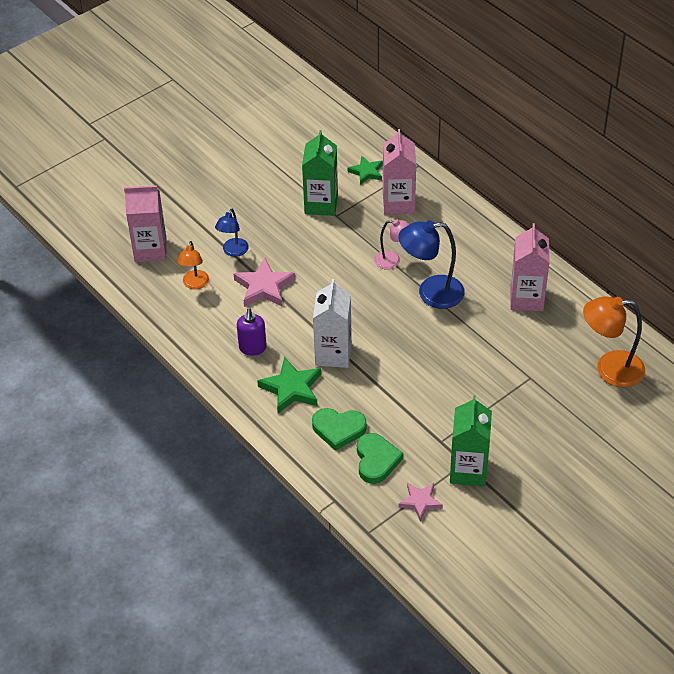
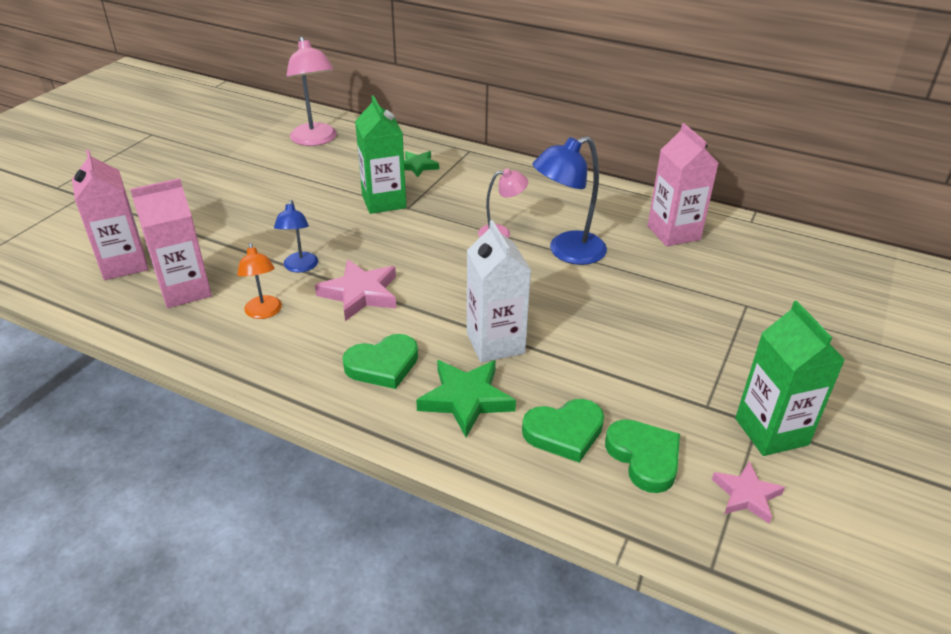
camera: 25 degrees left, 10 degrees down
(252, 348) = (383, 365): purple soap dispenser -> green heart
(298, 120) = (315, 140): none -> pink lamp
(398, 203) = (470, 183): pink carton -> pink carton (124, 264)
(610, 369) = (820, 274): orange lamp -> none

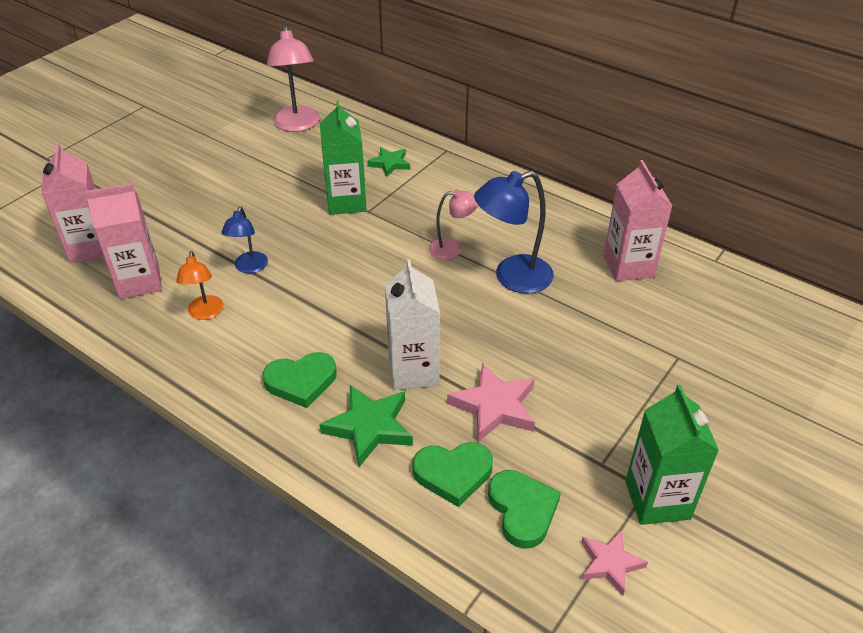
camera: 10 degrees right, 5 degrees up
(360, 293) = (299, 302): pink star -> pink star (494, 406)

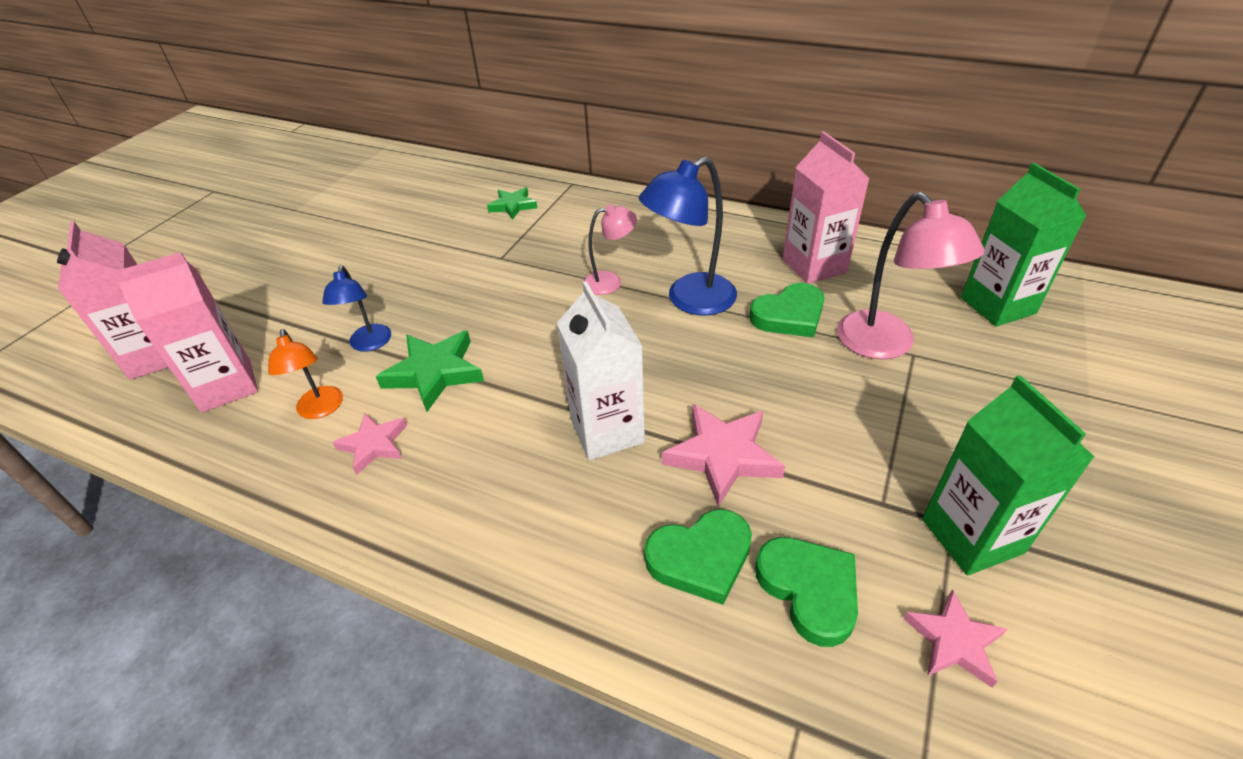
camera: 10 degrees left, 0 degrees up
(240, 347) = (374, 445): none -> pink star
(297, 125) = (398, 184): pink lamp -> pink lamp (885, 345)
(301, 382) = (465, 474): green heart -> green heart (789, 315)
(346, 202) = (473, 252): green carton -> green carton (997, 305)
(369, 427) = (570, 517): green star -> green star (434, 373)

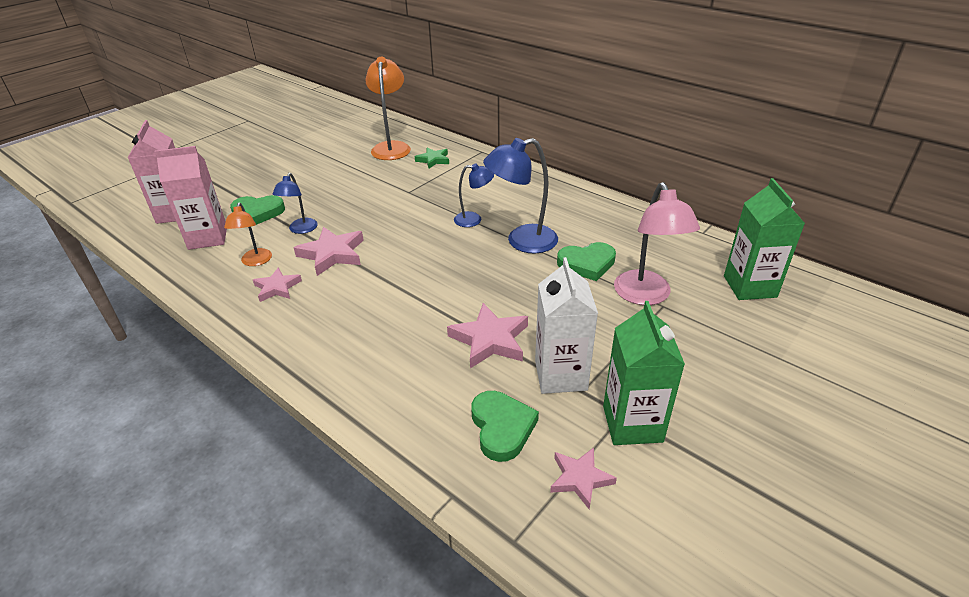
camera: 15 degrees right, 5 degrees down
(434, 373) = (332, 254): green star -> pink star
(445, 197) = (391, 147): none -> orange lamp
(607, 431) = (423, 309): white carton -> white carton (560, 375)
(610, 282) = (474, 220): pink lamp -> blue lamp
(700, 558) = (442, 394): green heart -> green heart (258, 213)
(814, 266) = (625, 235): pink carton -> none

